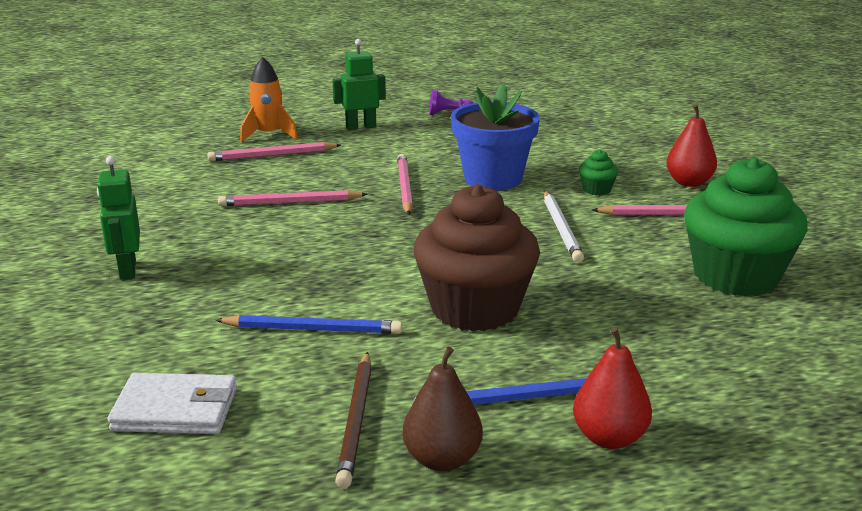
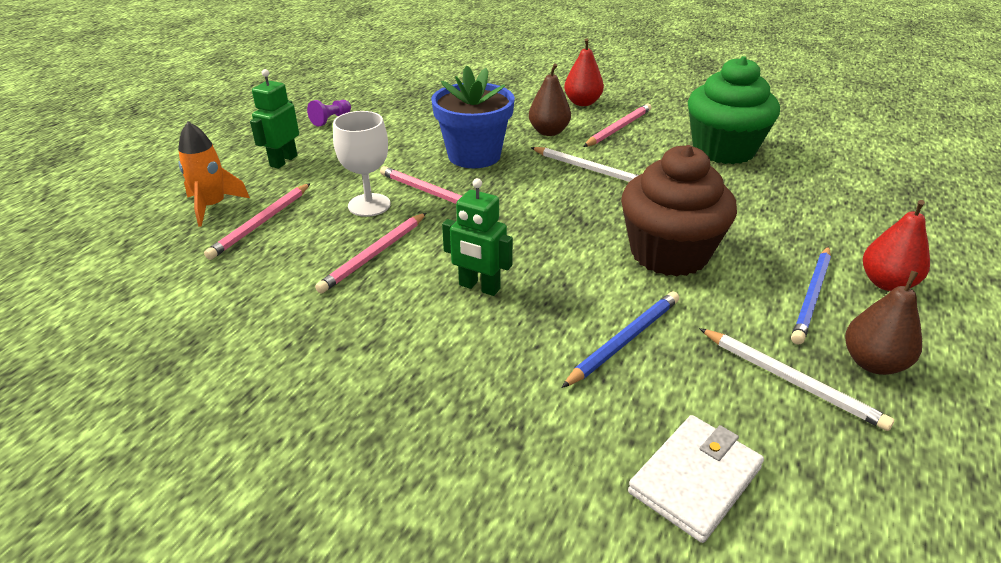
camera: 50 degrees left, 10 degrees up
(127, 270) = (376, 406): green robot -> green robot (479, 287)
(350, 175) = (369, 205): none -> white goblet
(356, 421) = (791, 380): brown pencil -> white pencil
(596, 190) = (549, 132): green cupcake -> brown pear

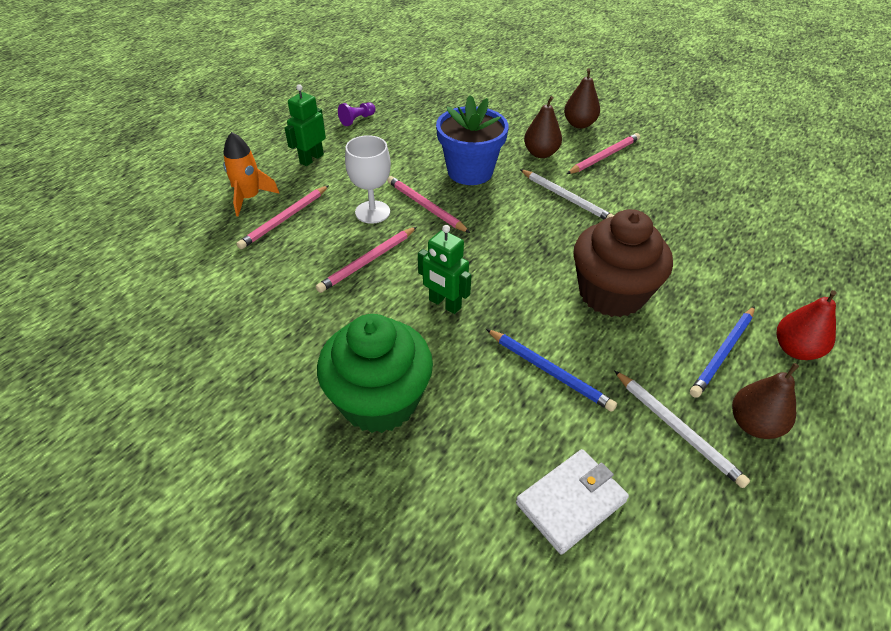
camera: 10 degrees right, 10 degrees up
(582, 103) = (579, 124): red pear -> brown pear
(624, 340) = (549, 371): blue pencil -> blue pencil turned 75 degrees clockwise
(723, 150) = (693, 191): green cupcake -> green cupcake (379, 400)

